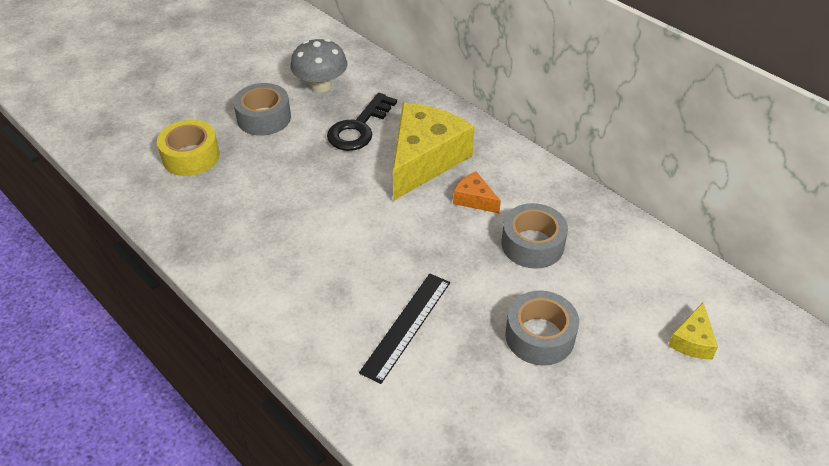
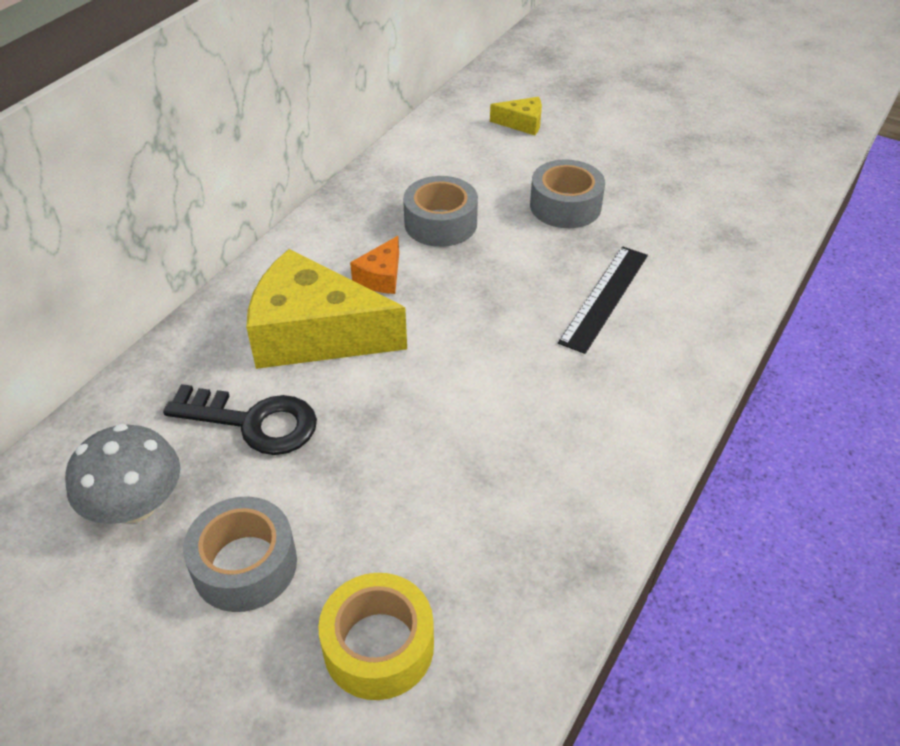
camera: 105 degrees left, 0 degrees up
(406, 326) = (604, 297): black ruler -> black ruler turned 75 degrees counterclockwise

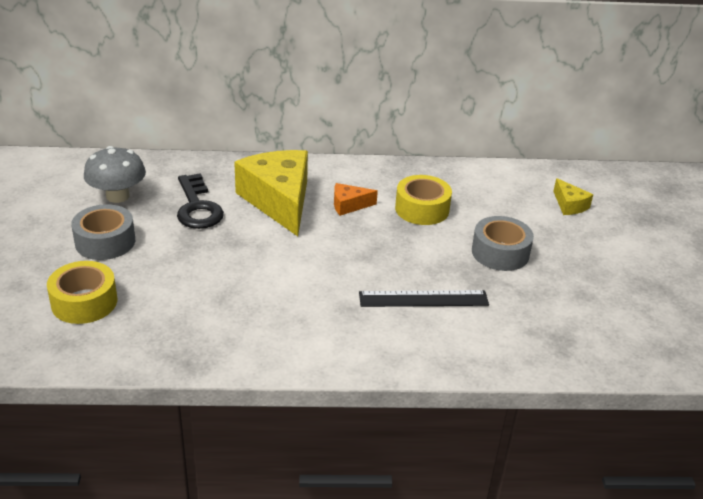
camera: 55 degrees right, 10 degrees down
(440, 223) = (422, 209): grey tape -> yellow tape

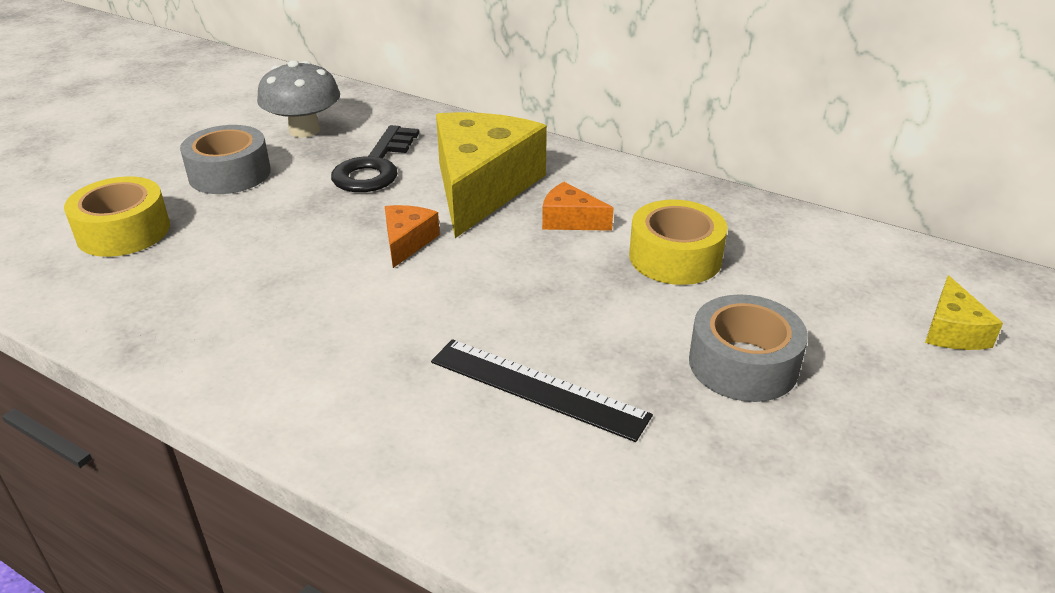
camera: 35 degrees right, 0 degrees up
(273, 248) = (407, 242): none -> orange cheese

